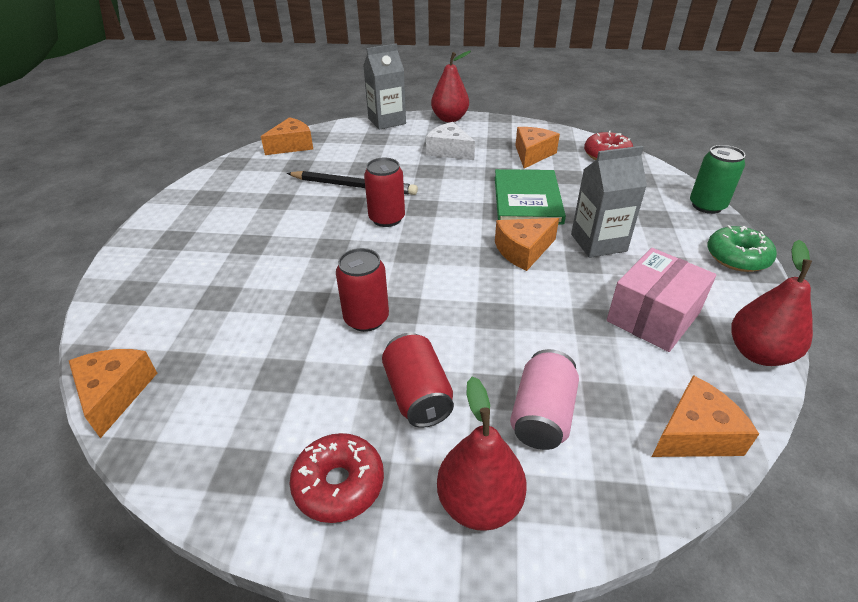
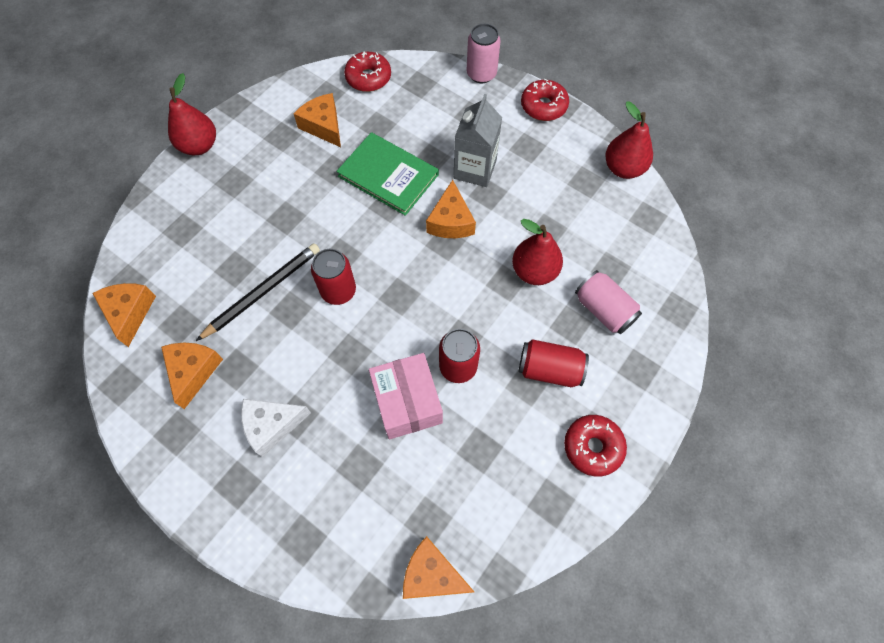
camera: 60 degrees left, 25 degrees up
(387, 121) = (153, 201): grey carton -> none
(449, 151) = (263, 183): white cheese -> white cheese (272, 425)
(479, 503) = (642, 378): red pear -> red pear (534, 271)
(653, 317) = (565, 195): pink box -> pink box (407, 402)
(695, 434) = (656, 245): orange cheese -> orange cheese (193, 371)
(707, 206) = (481, 74): green can -> pink can
(737, 257) = (543, 106): green donut -> red donut

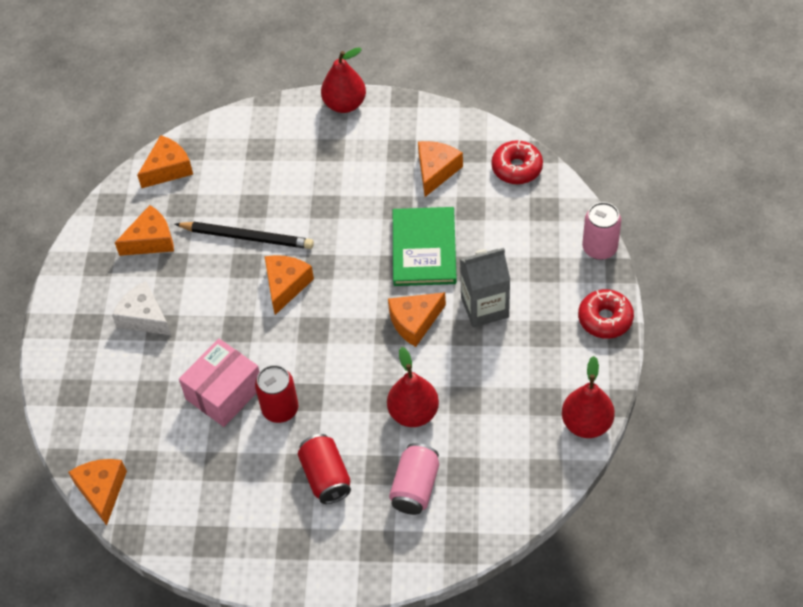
camera: 60 degrees right, 10 degrees down
(338, 291) = (286, 285): red can -> orange cheese
(593, 447) = (278, 546): red donut -> none

